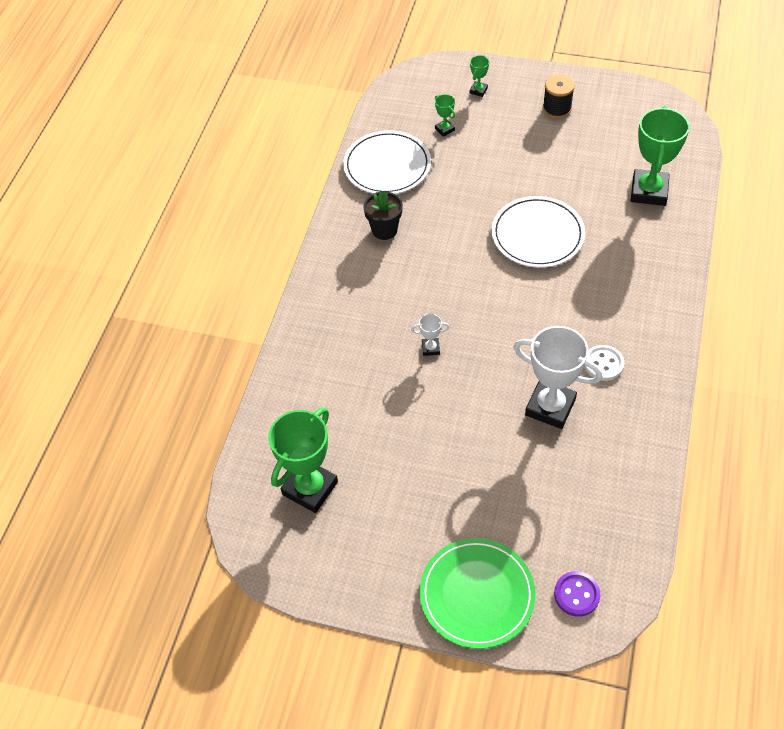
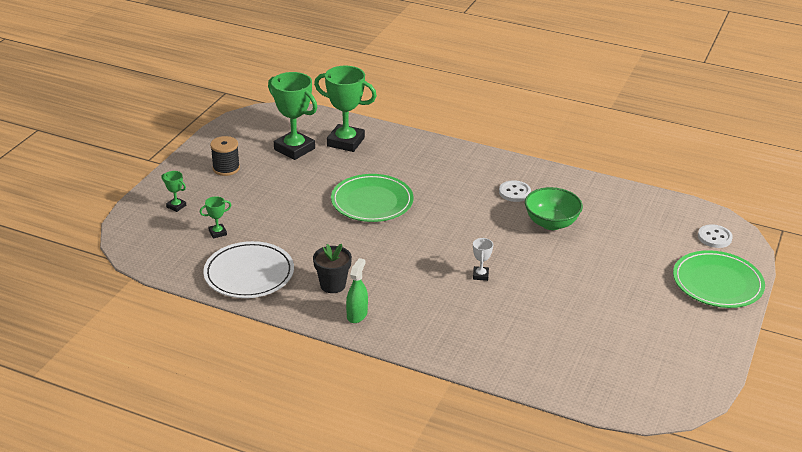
camera: 85 degrees left, 20 degrees down
(310, 488) = (619, 362): green trophy -> green trophy (294, 149)
(343, 256) = (357, 315): none -> green spray bottle
(537, 235) = (372, 201): white plate -> green plate
(550, 407) = (551, 223): white trophy -> green bowl
(576, 594) = (714, 237): purple button -> white button

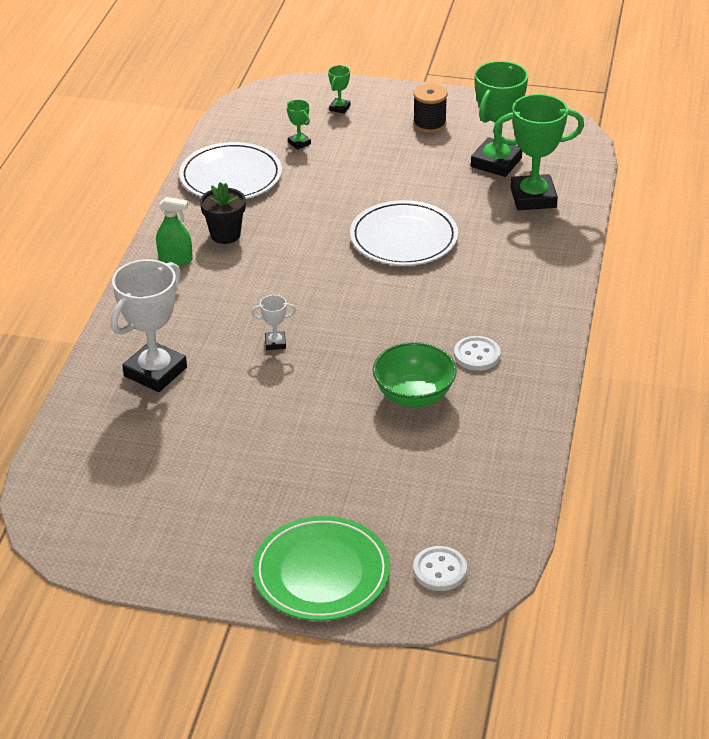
camera: 80 degrees right, 5 degrees up
(345, 142) = (533, 198): green trophy -> green trophy turned 75 degrees clockwise
(372, 201) = (404, 238): green plate -> white plate
(501, 338) = (155, 372): none -> white trophy

